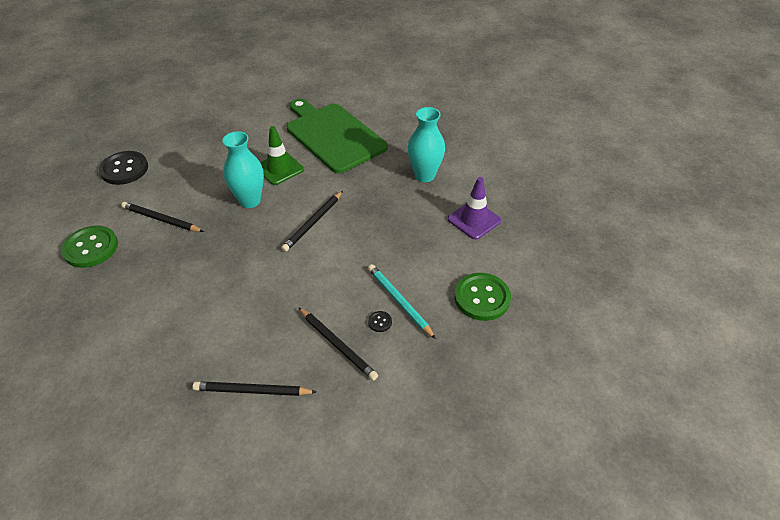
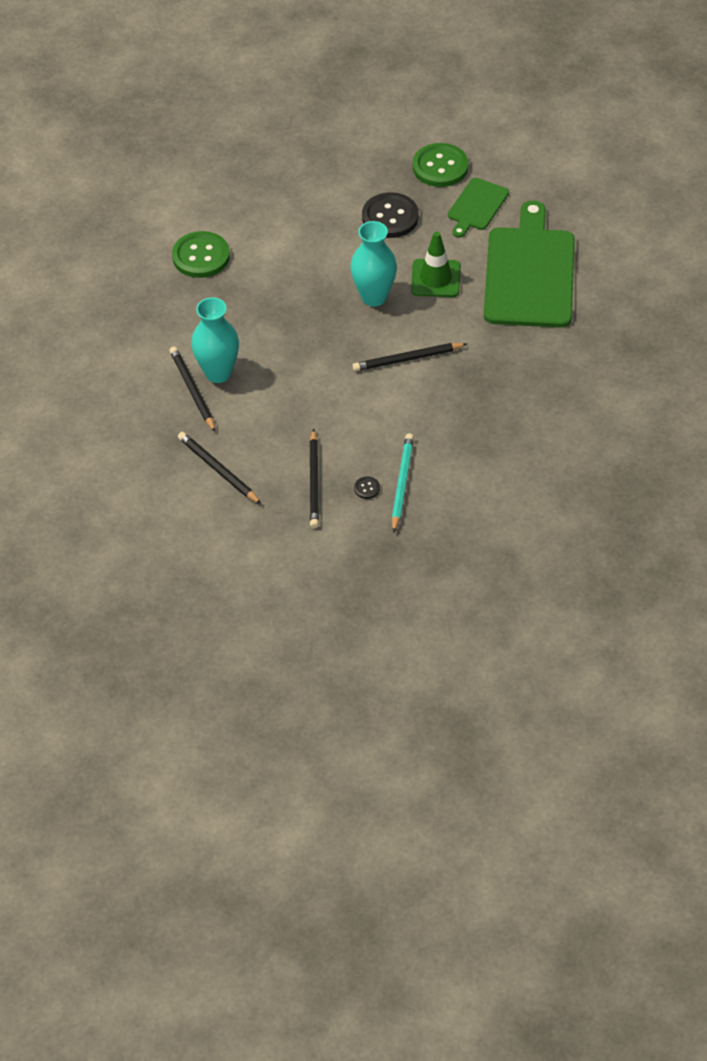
camera: 45 degrees right, 5 degrees up
(124, 169) = (294, 185): black button -> black button (390, 217)
(161, 219) = (280, 265): black pencil -> black pencil (193, 390)
(262, 120) = (477, 206): none -> green cutting board
(424, 175) = (569, 381): turquoise vase -> turquoise vase (218, 373)
(474, 220) = (559, 459): purple traffic cone -> none
(482, 298) = (475, 531): green button -> green button (440, 167)

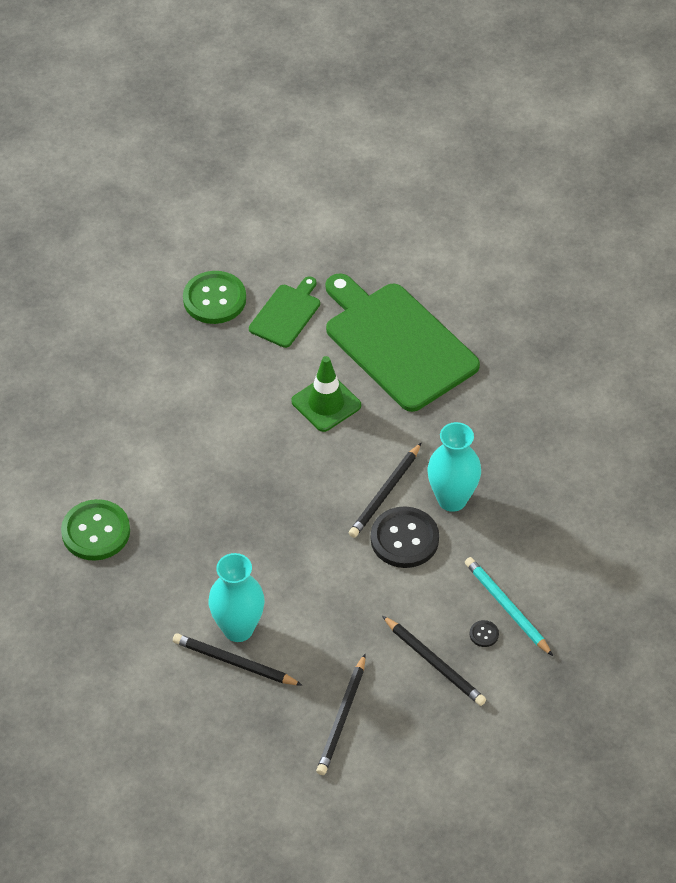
camera: 45 degrees left, 0 degrees up
(218, 470) = (342, 717): black pencil -> black pencil turned 75 degrees counterclockwise
(374, 297) = (293, 458): turquoise vase -> turquoise vase (452, 499)
(390, 217) = (223, 375): black button -> black button (404, 539)
(477, 206) = (286, 314): green cutting board -> green cutting board turned 135 degrees counterclockwise

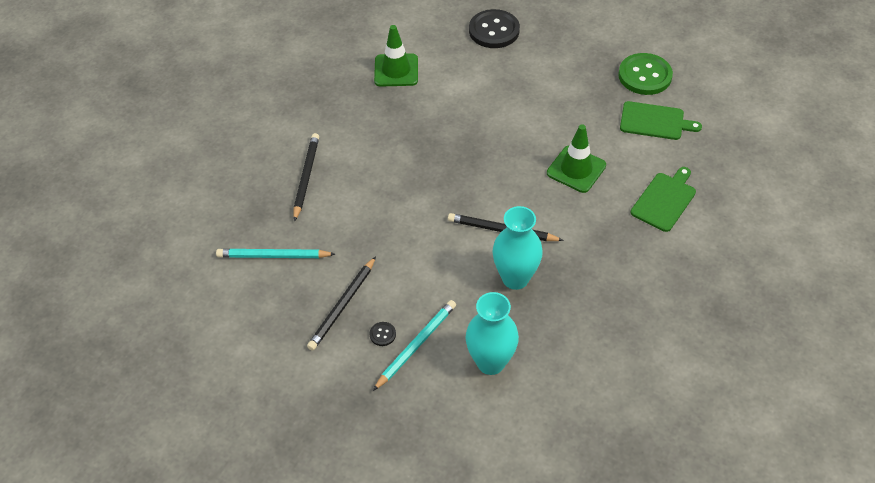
camera: 75 degrees right, 0 degrees up
(96, 532) = (396, 70): green button -> green traffic cone
(238, 629) = (337, 171): turquoise vase -> turquoise vase (491, 362)
(342, 717) = (274, 256): black pencil -> turquoise pencil
(397, 343) = (664, 200): green cutting board -> green cutting board, size x0.50
(404, 539) = (460, 255): black button -> black button (494, 30)

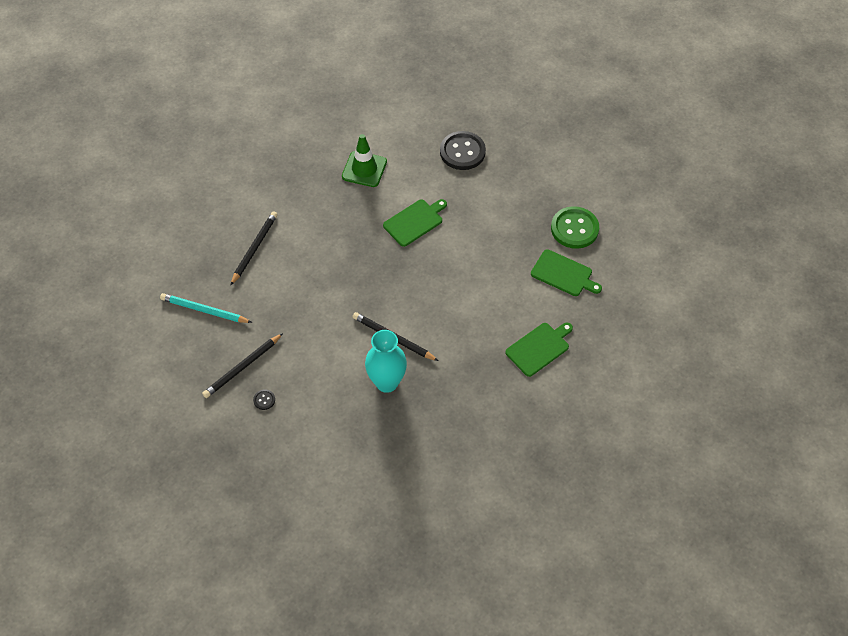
camera: 15 degrees right, 5 degrees up
(416, 345) = (286, 416): turquoise pencil -> none
(473, 108) = (415, 222): none -> green cutting board
(491, 362) = (338, 447): turquoise vase -> none
(576, 169) = (477, 300): green traffic cone -> none

